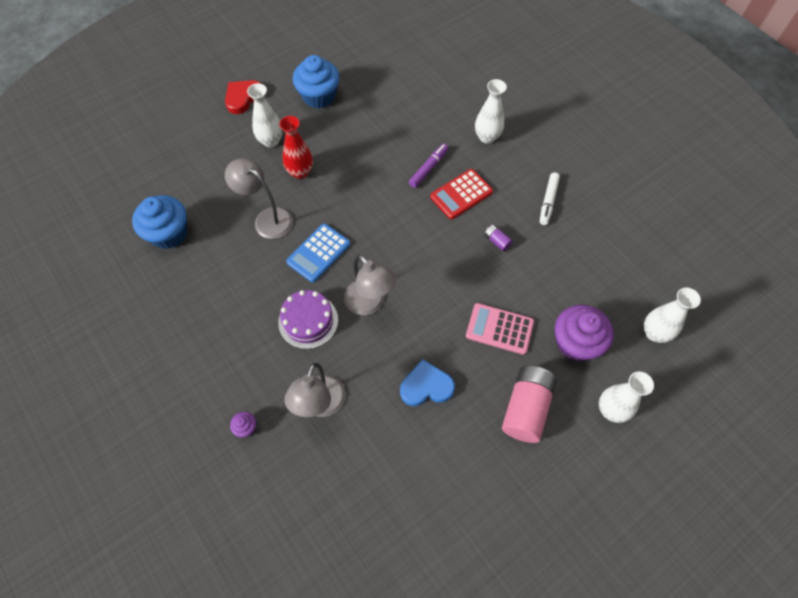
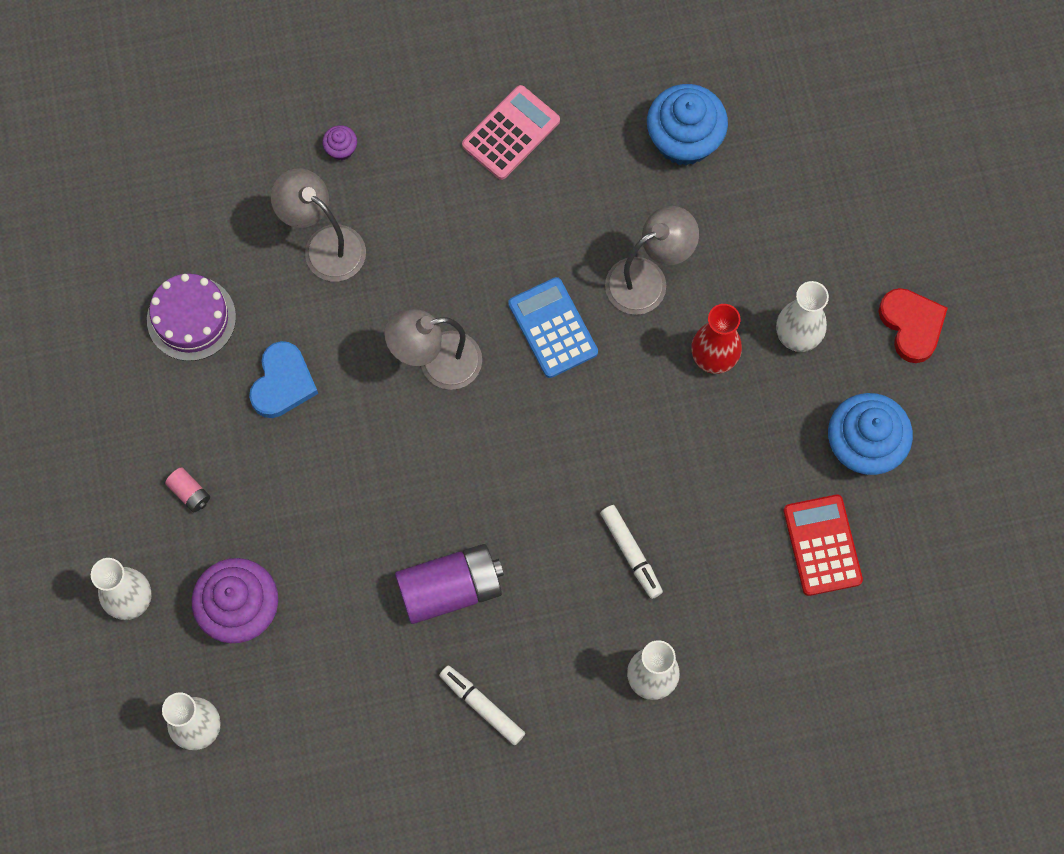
camera: 115 degrees right, 10 degrees up
(308, 321) = (451, 274): purple cake -> purple cake (191, 318)
(428, 168) = (631, 553): purple marker -> white marker
(461, 194) = (558, 579): red calculator -> red calculator (822, 545)
(497, 241) = (450, 589): purple battery -> purple battery, size x2.26
(499, 329) = (313, 518): pink calculator -> pink calculator (511, 133)
(526, 408) = (189, 493): pink battery -> pink battery, size x0.44

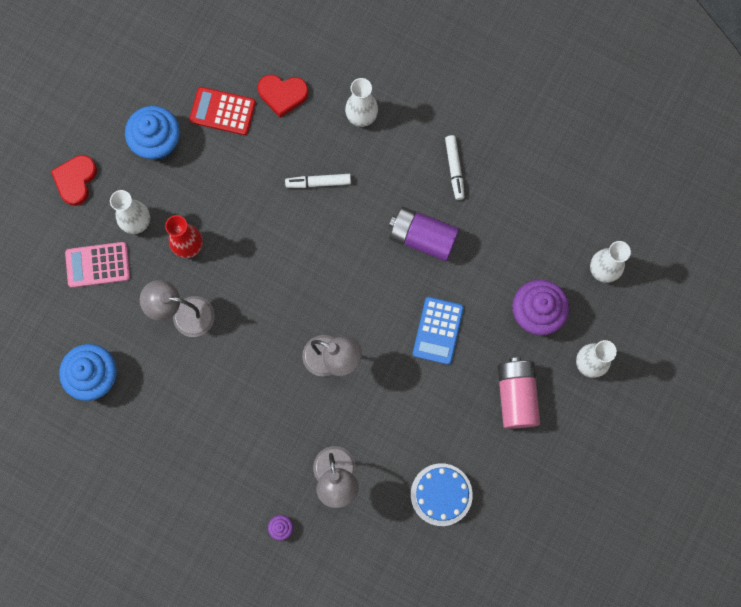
camera: 140 degrees left, 5 degrees up
(189, 493) = (516, 396): pink battery -> pink battery, size x2.26
(191, 318) = (441, 494): purple cake -> blue cake
(283, 383) = (421, 416): blue heart -> none
(511, 133) = (182, 458): pink calculator -> pink calculator (98, 265)
(553, 328) = (256, 329): blue calculator -> blue calculator (438, 330)
(631, 553) = (318, 182): white marker -> white marker turned 105 degrees counterclockwise
(770, 626) = (283, 95): none -> red heart
(822, 545) = (223, 111): red calculator -> red calculator turned 75 degrees clockwise

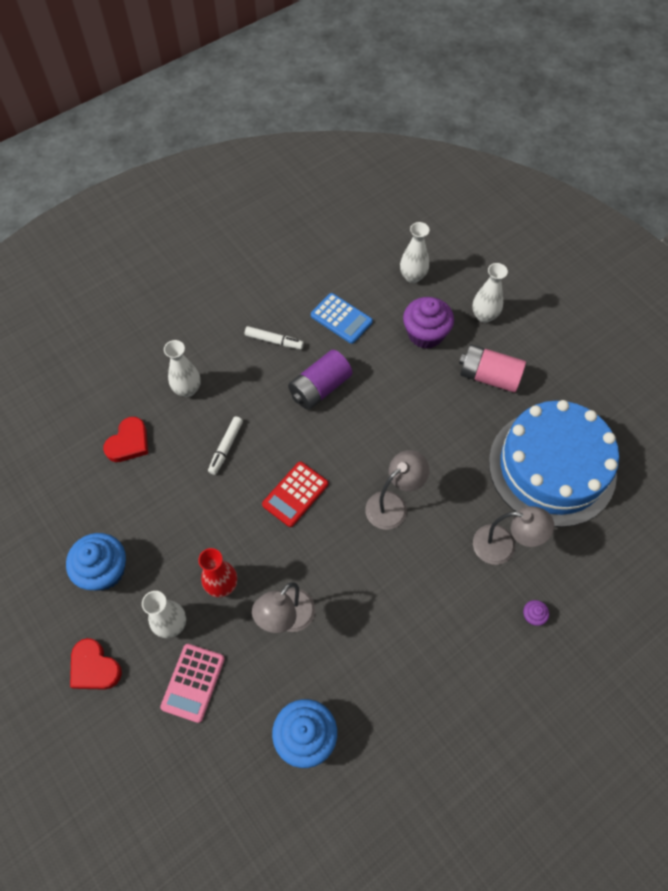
camera: 65 degrees left, 15 degrees down
(223, 111) = (112, 499): red calculator -> red calculator (295, 494)
(438, 330) = (406, 410): blue calculator -> blue calculator (341, 319)
(441, 494) = (552, 467): blue cake -> blue cake, size x2.16

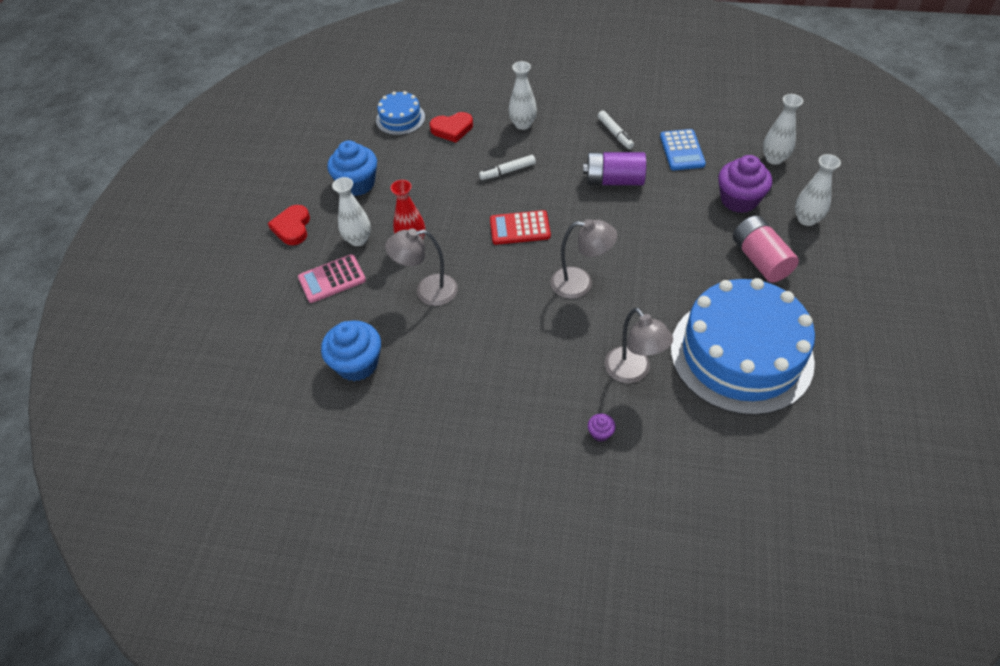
camera: 50 degrees right, 10 degrees down
(66, 469) = (400, 119): none -> blue cake

